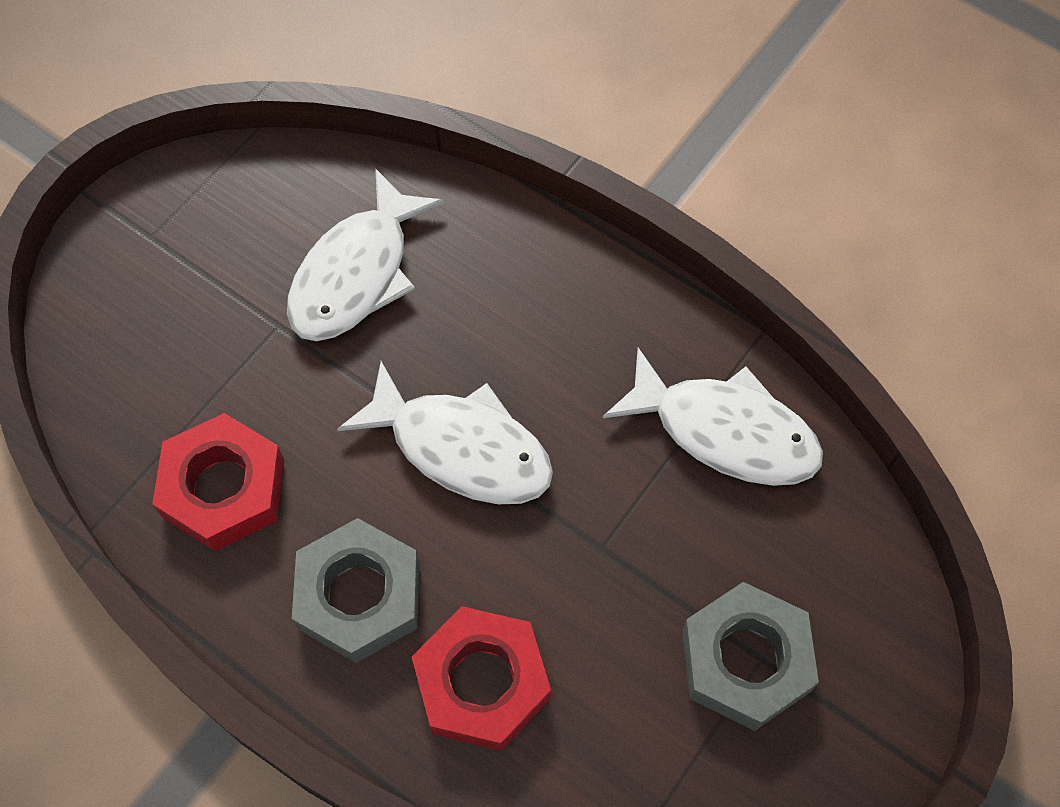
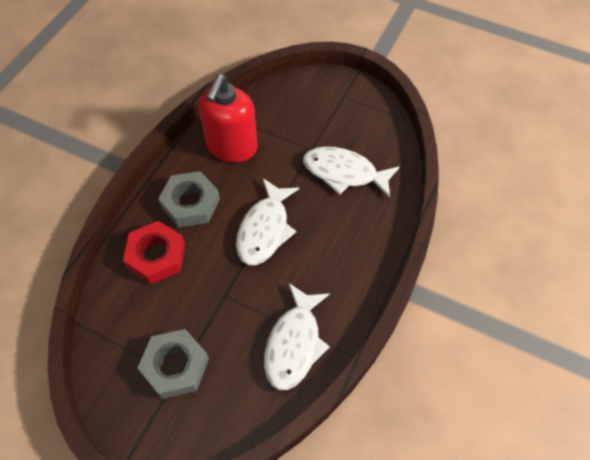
camera: 80 degrees right, 5 degrees down
(224, 488) = (231, 147): red nut -> red soap dispenser

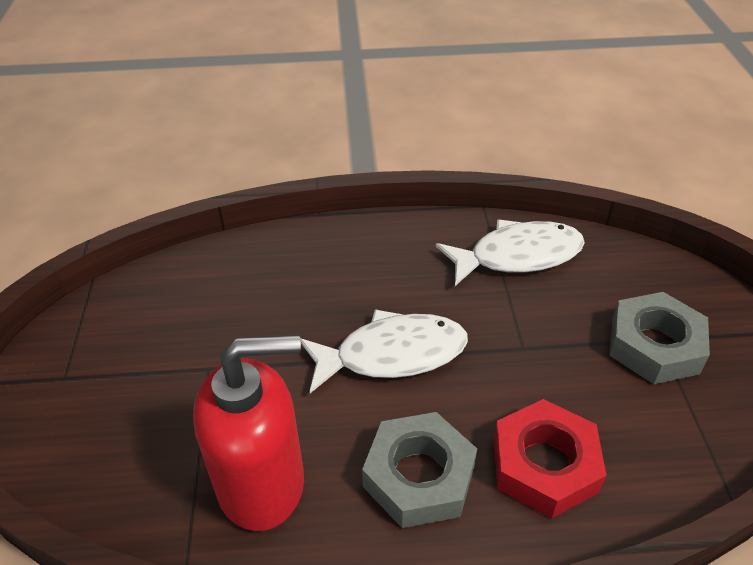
camera: 120 degrees left, 15 degrees down
(344, 173) = (233, 311): white fish -> none

